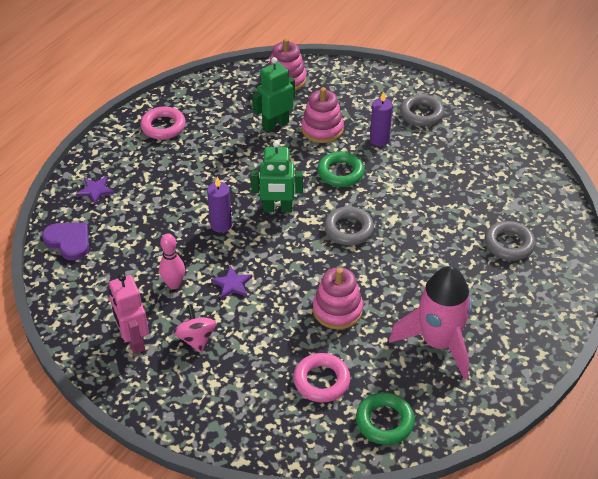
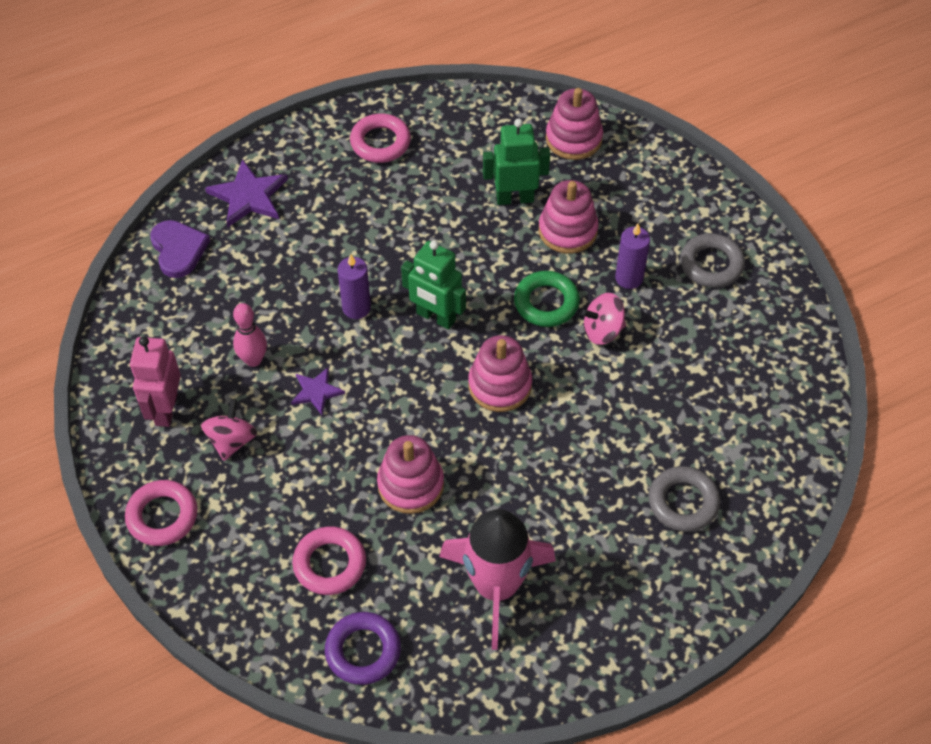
camera: 30 degrees right, 10 degrees up
(95, 190) = (248, 196): purple star -> purple star, size x1.66
(182, 407) = (162, 516): none -> pink ring
(348, 229) = (500, 385): grey ring -> pink stacking toy
(384, 421) = (363, 651): green ring -> purple ring
(387, 174) = (602, 330): none -> pink spinning top

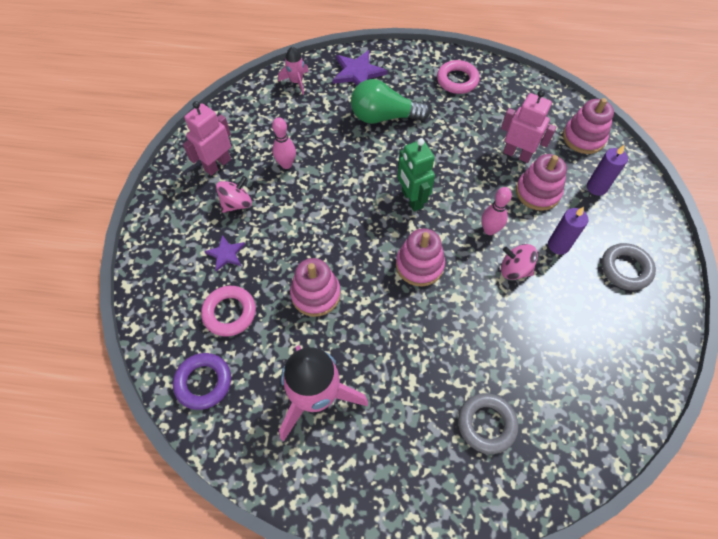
camera: 35 degrees right, 5 degrees up
(162, 516) = (165, 224): pink ring -> none
(178, 250) = (296, 82): purple heart -> pink rocket
(316, 391) = (306, 203): purple star -> purple star (226, 254)
(326, 236) = (384, 117): none -> green light bulb
(356, 308) = (368, 167): purple candle -> purple candle (596, 187)
(515, 198) = (517, 154): green robot -> pink robot
(546, 303) = (489, 230): green ring -> pink bowling pin

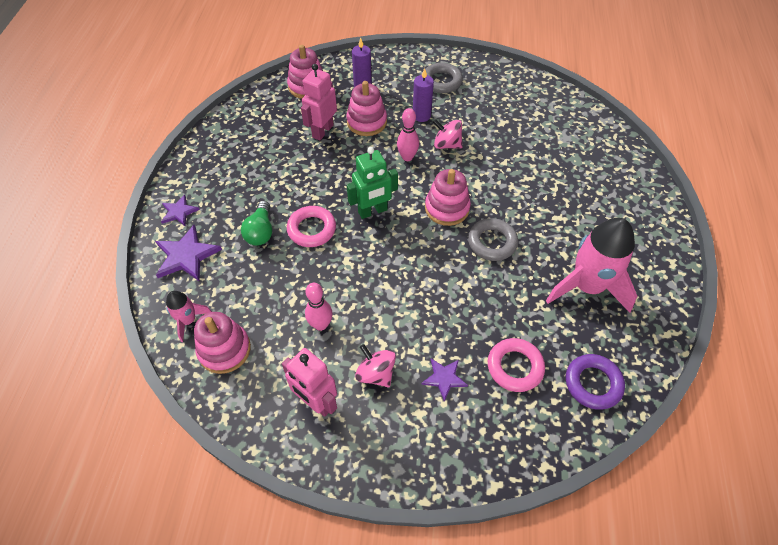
camera: 90 degrees left, 5 degrees down
(315, 294) = (485, 290): pink stacking toy -> pink stacking toy (224, 350)
(384, 117) = (260, 231): green light bulb -> green light bulb, size x0.65
(403, 62) = (179, 212): none -> purple star
(457, 80) = (218, 167): pink ring -> pink ring (312, 229)
(486, 424) = (584, 173): grey ring -> grey ring (492, 242)
(514, 269) = (447, 144): pink spinning top -> pink spinning top turned 90 degrees clockwise

